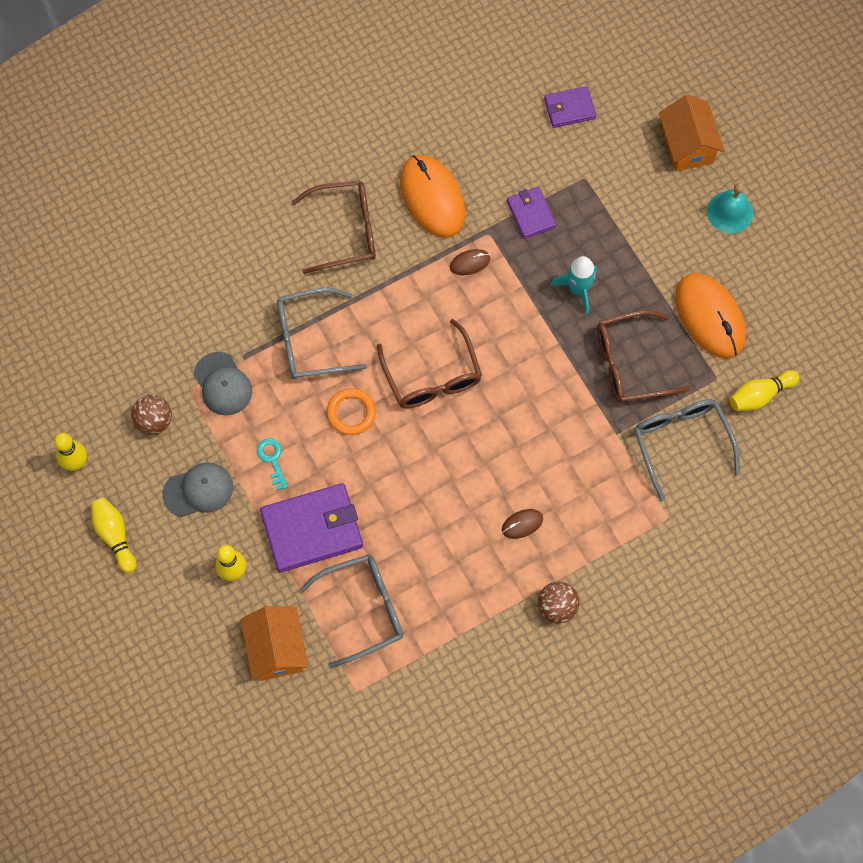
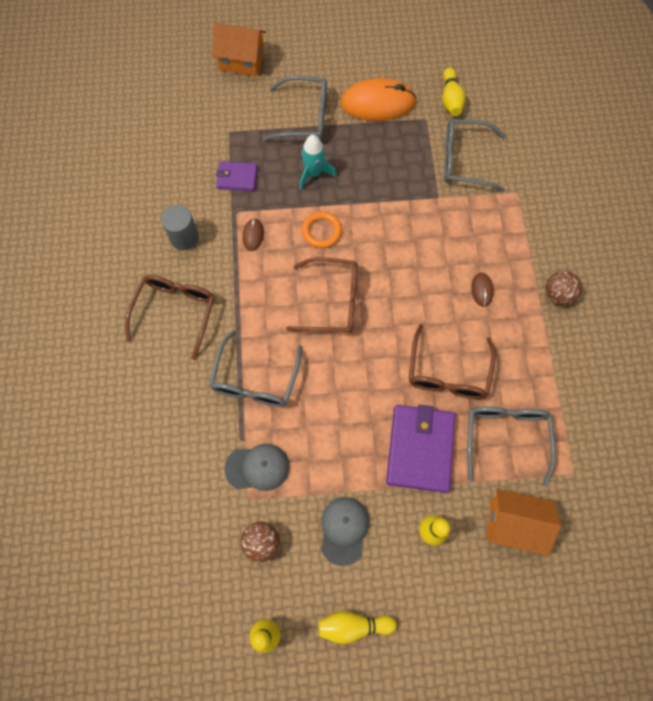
camera: 65 degrees left, 0 degrees up
(272, 459) = (344, 455): turquoise key -> none
(351, 413) = (333, 374): orange ring -> orange ring (321, 231)
(432, 198) = (184, 238): orange mouse -> grey cylinder
(569, 108) = (169, 118): purple wallet -> none
(630, 364) = (389, 165): brown glasses -> brown glasses (448, 372)
(647, 247) = (305, 117): none -> grey glasses
(730, 212) = (306, 58): turquoise bell -> none

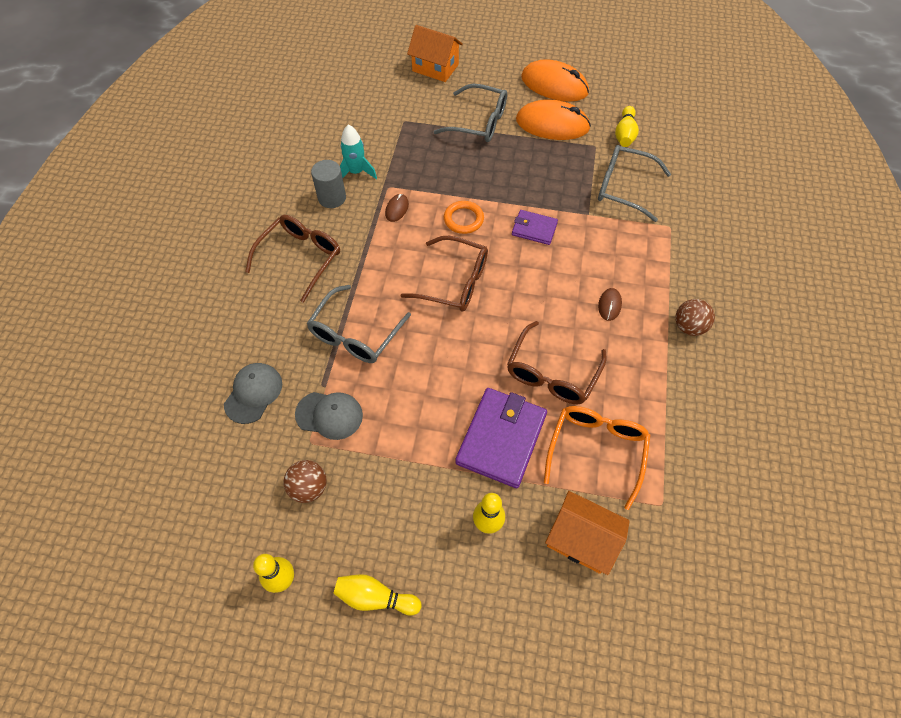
camera: 15 degrees right, 10 degrees down
(237, 178) = (398, 159): purple wallet -> purple wallet (534, 229)
(314, 173) = (472, 170): turquoise rocket -> turquoise rocket (356, 172)
(344, 530) = (397, 498): grey cap -> grey cap (253, 393)
(367, 56) = (554, 85): none -> orange mouse
(505, 437) = (596, 450): grey glasses -> orange glasses

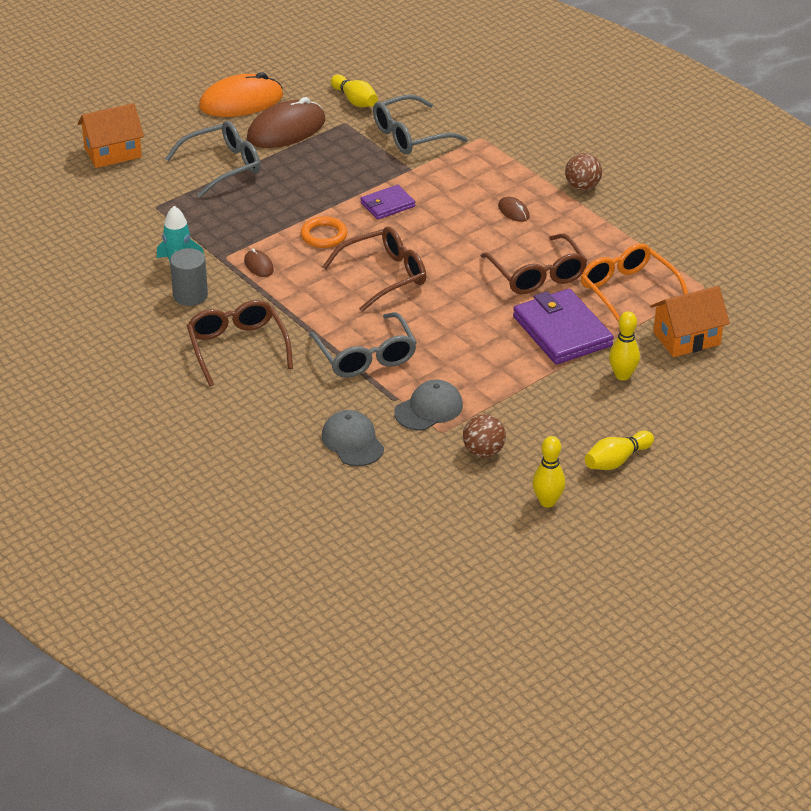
camera: 50 degrees left, 20 degrees down
(552, 124) = (286, 129): orange mouse -> brown mouse

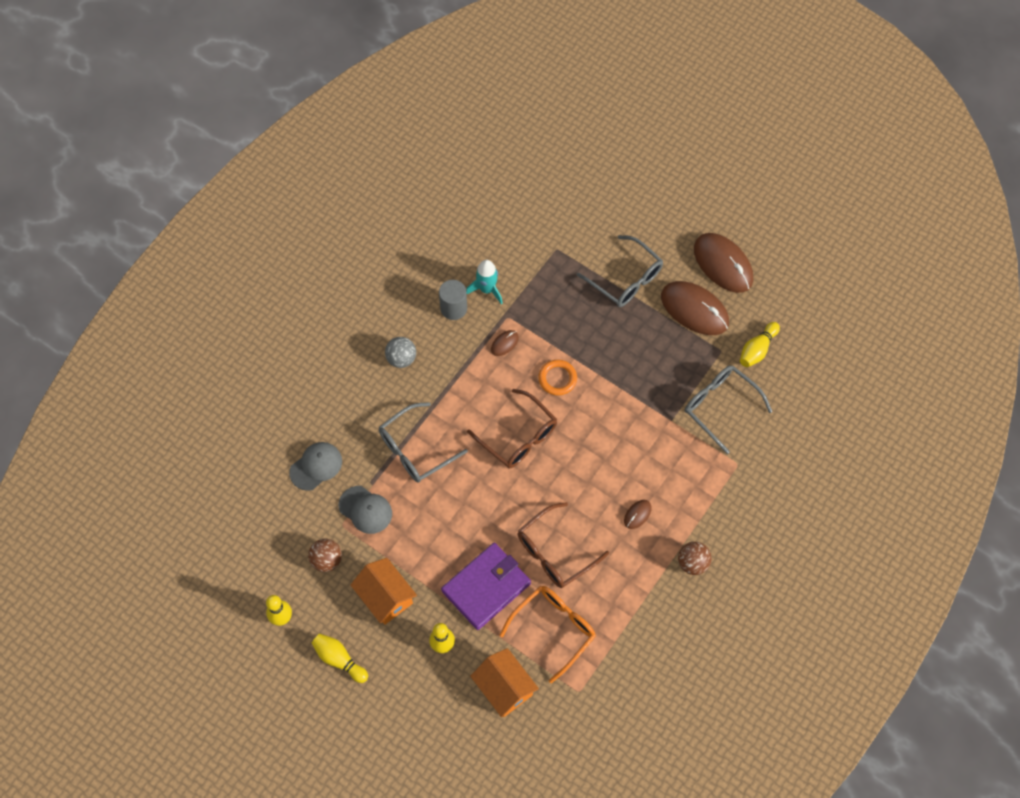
camera: 75 degrees right, 25 degrees up
(113, 153) = (617, 196): orange house -> orange house (385, 597)
(237, 348) = (401, 359): brown glasses -> grey ball
(241, 101) = (723, 264): orange mouse -> brown mouse
(387, 205) = (614, 414): purple wallet -> none

